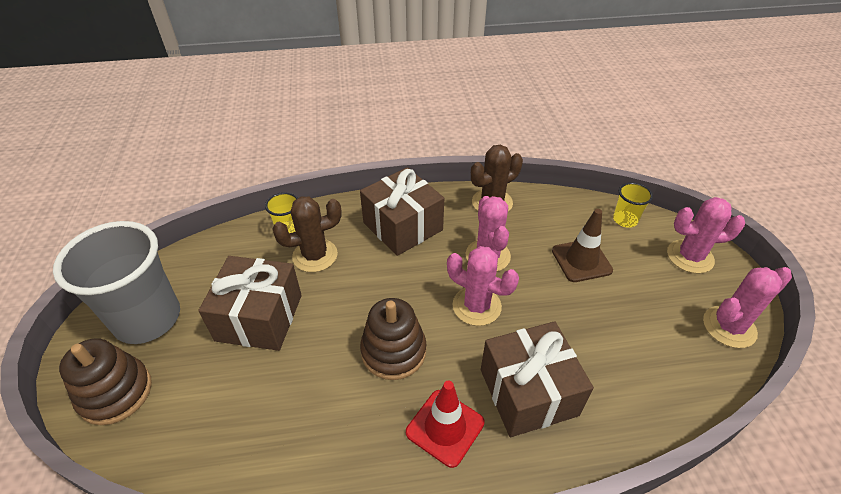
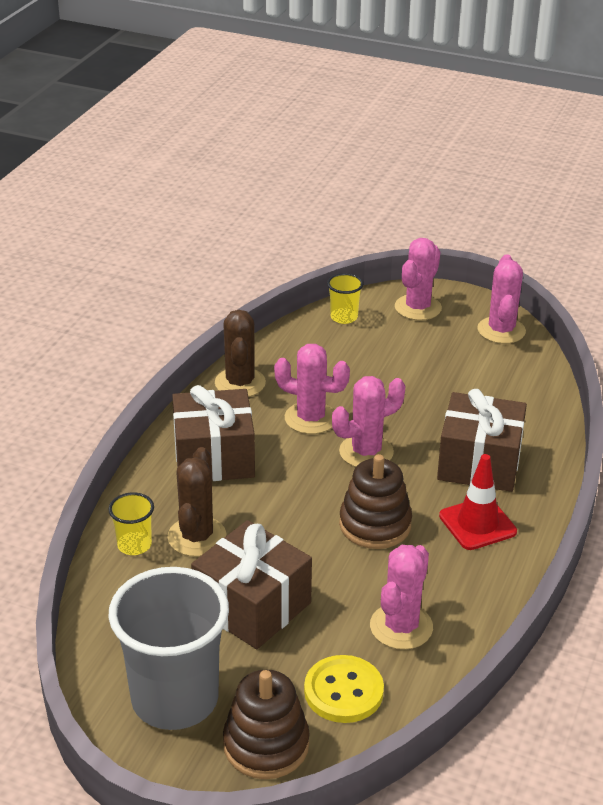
camera: 60 degrees left, 10 degrees down
(188, 418) = (343, 691): none -> yellow button
(280, 426) = (401, 627): none -> pink cactus
(581, 260) = (368, 366): brown traffic cone -> none

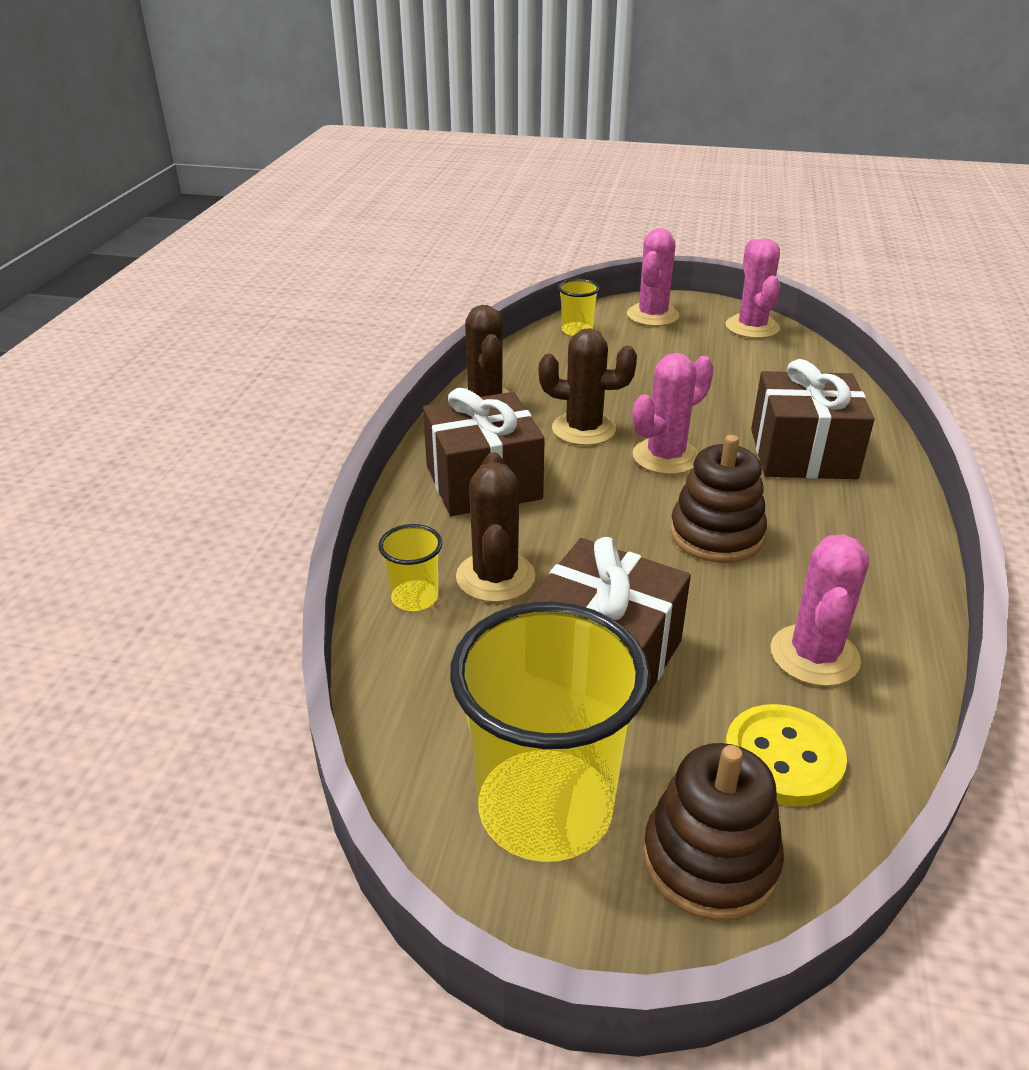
camera: 10 degrees left, 0 degrees up
(175, 699) = (545, 809): grey cup -> yellow cup
(310, 418) = (583, 429): pink cactus -> brown cactus
(477, 524) = (839, 519): red traffic cone -> none

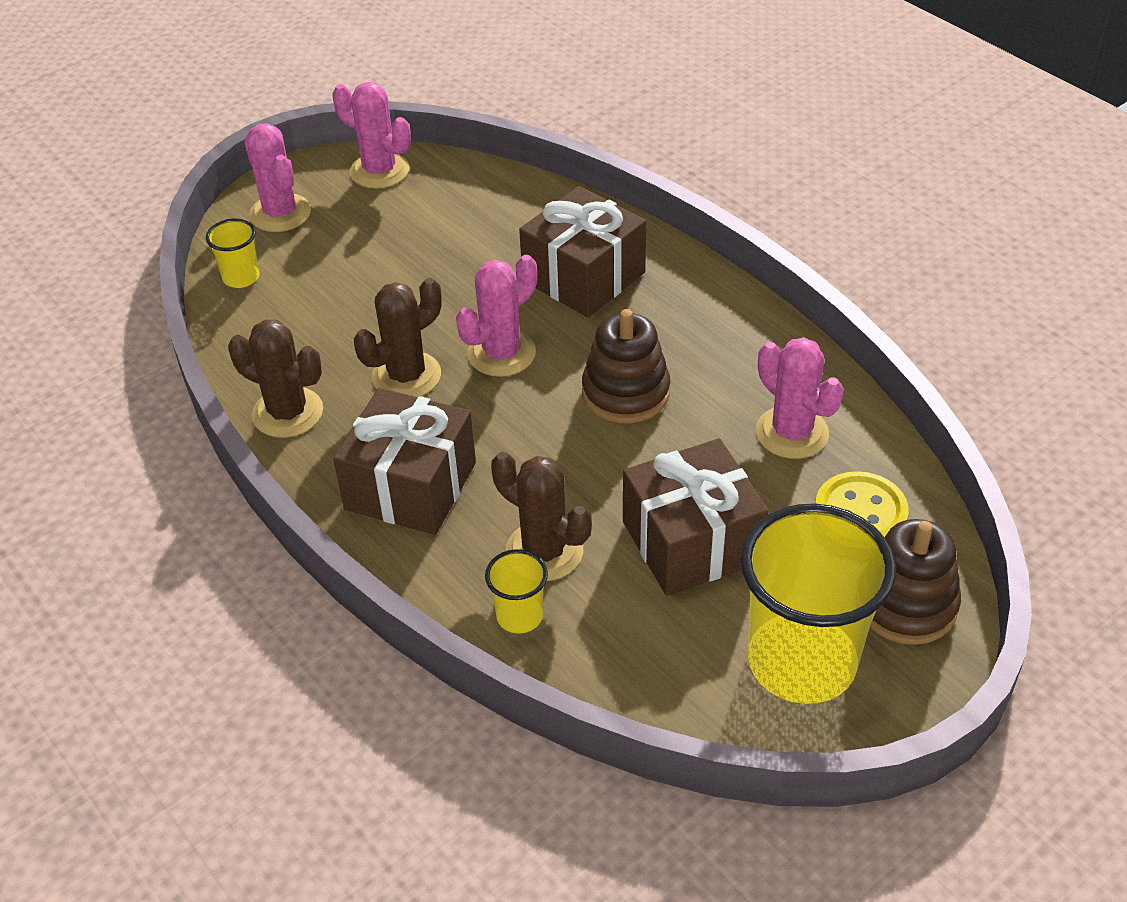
camera: 50 degrees left, 10 degrees up
(665, 457) = (501, 353): pink cactus -> pink cactus turned 45 degrees clockwise

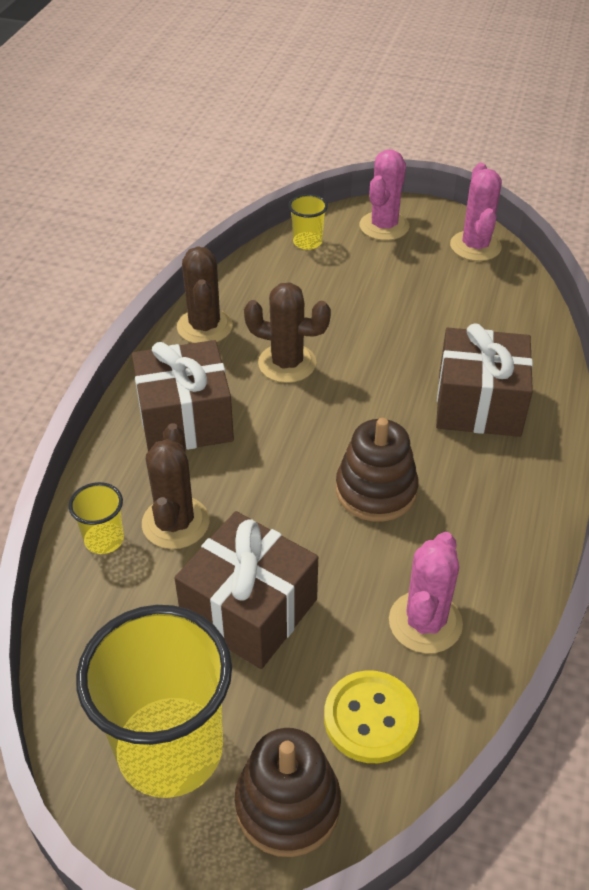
camera: 55 degrees right, 0 degrees up
(501, 353) = (353, 400): pink cactus -> none

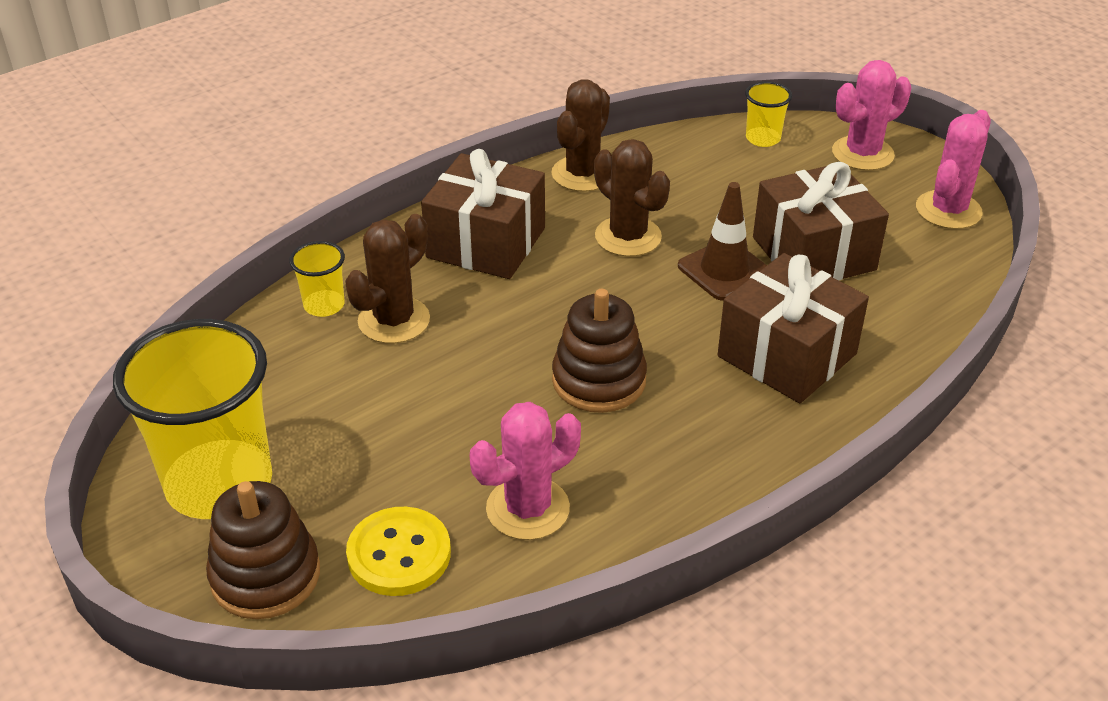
camera: 35 degrees right, 5 degrees down
(249, 610) = (385, 417): brown gift -> brown gift (813, 253)
(378, 358) = (724, 270): none -> brown traffic cone

